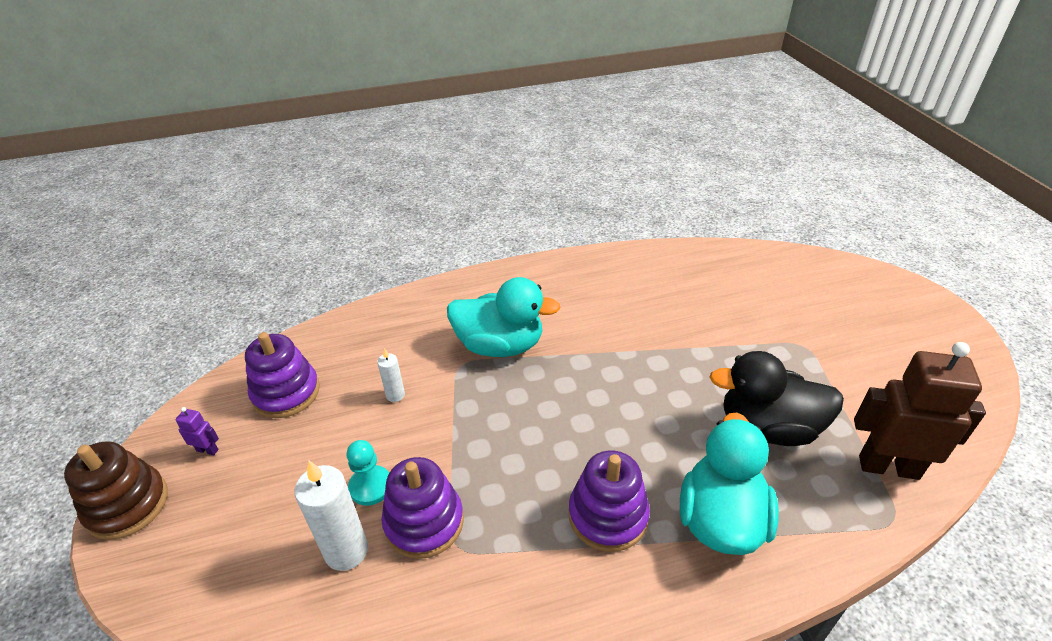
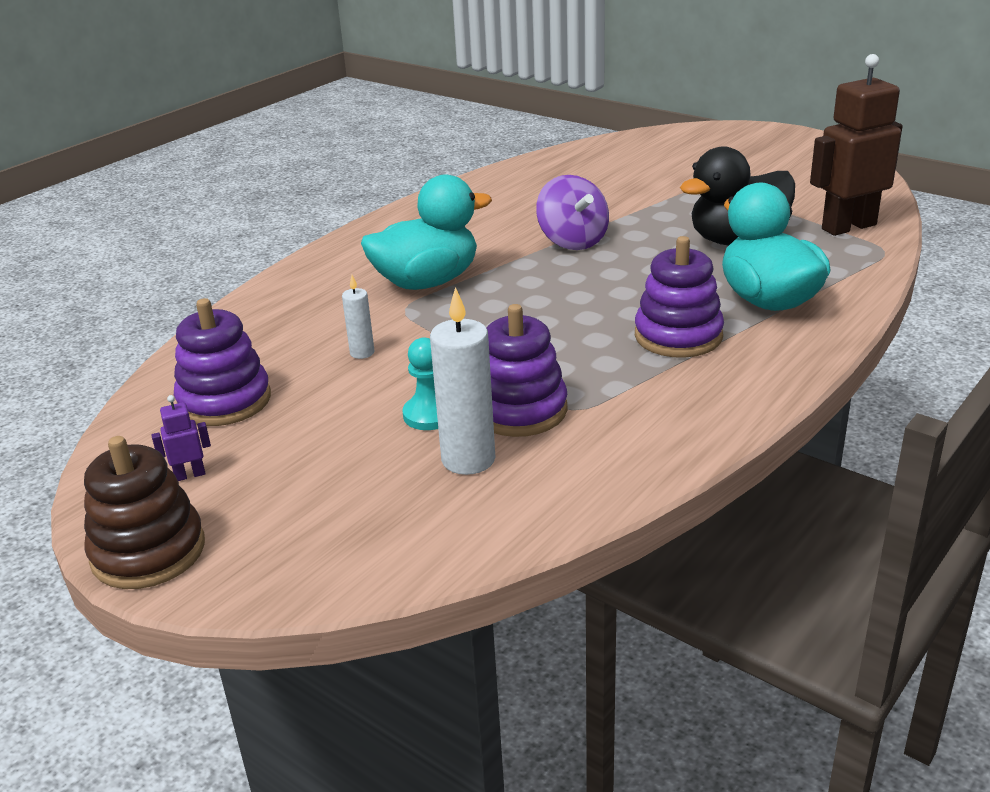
camera: 35 degrees left, 10 degrees down
(637, 356) = (572, 241): none -> purple spinning top

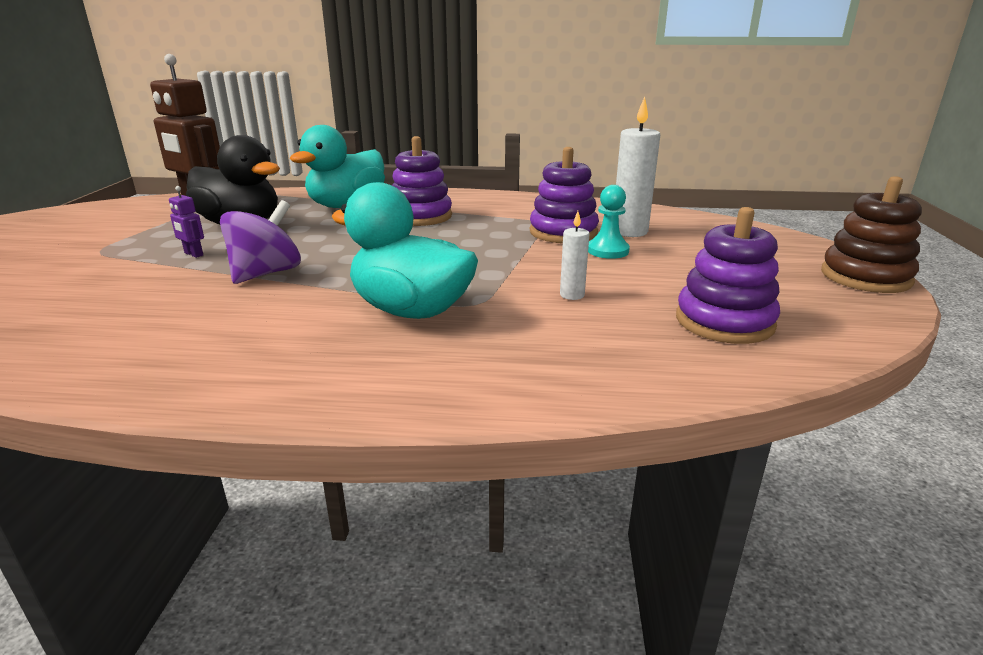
camera: 125 degrees left, 5 degrees down
(190, 475) = (803, 295): purple robot -> purple robot (193, 254)

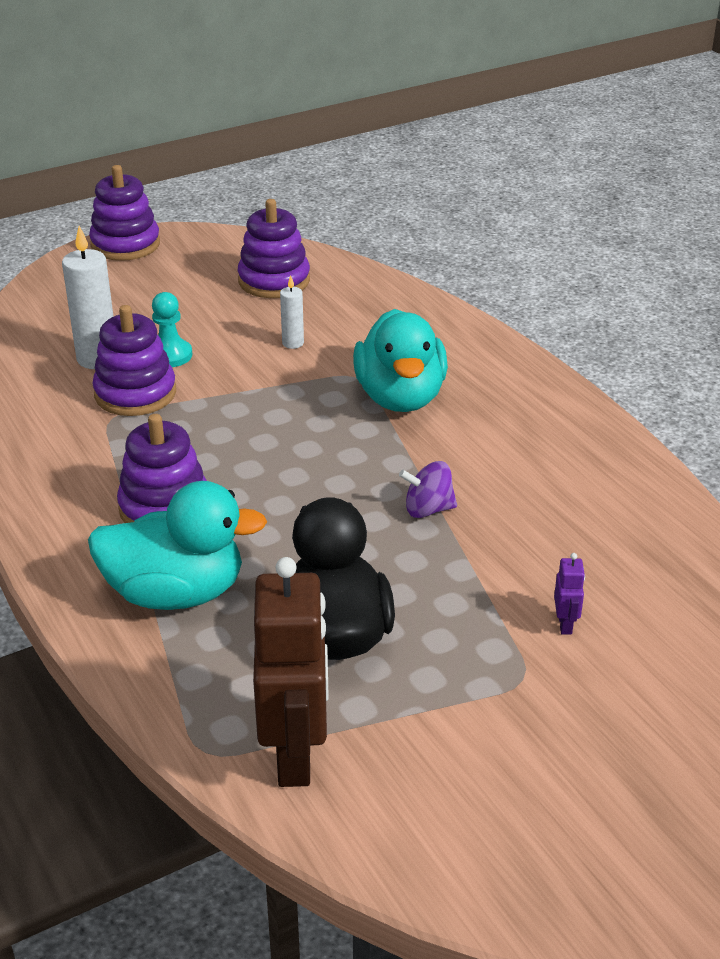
camera: 125 degrees left, 10 degrees up
(193, 254) = (447, 593): purple robot -> purple robot (565, 624)
(266, 273) = (428, 509): purple spinning top -> purple spinning top, size x0.66
(865, 277) = (125, 244): brown stacking toy -> purple stacking toy

